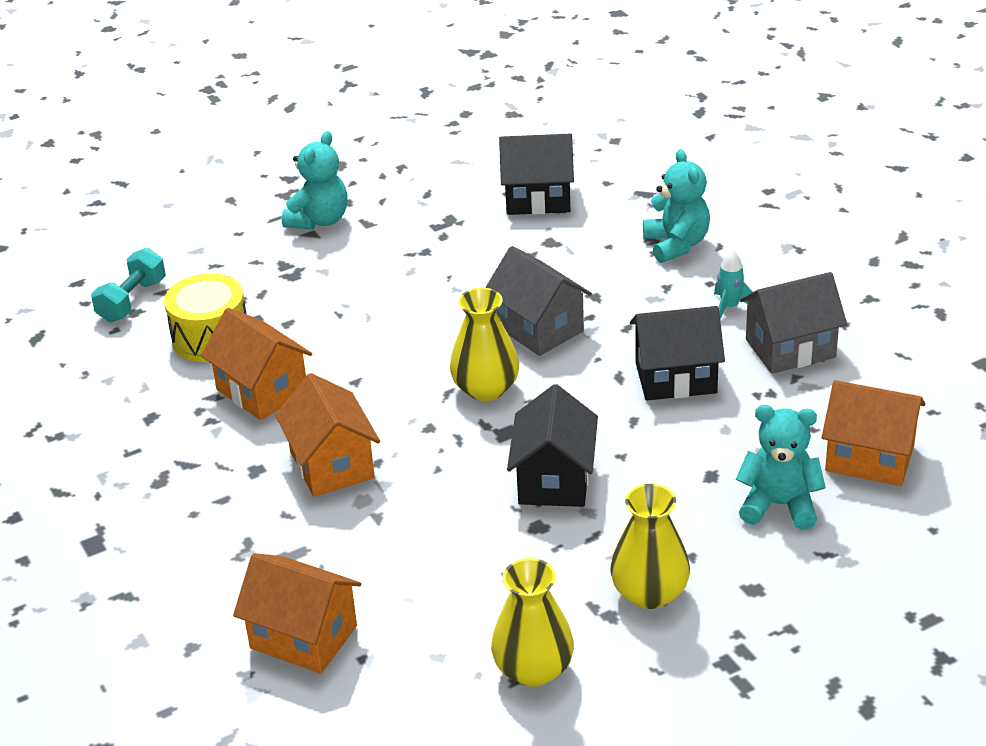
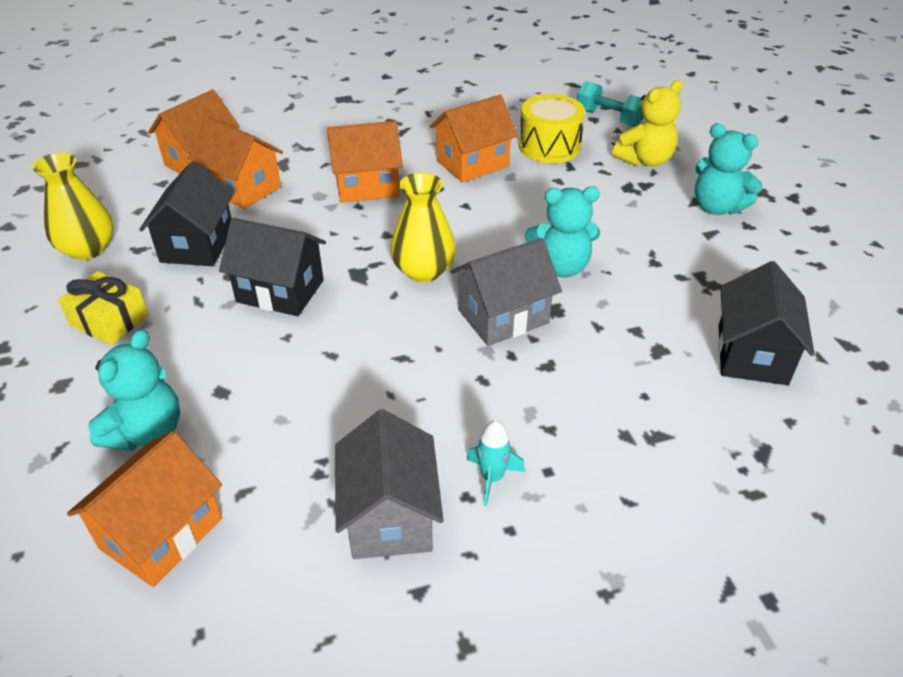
camera: 100 degrees right, 5 degrees up
(232, 268) = (645, 160): none -> yellow teddy bear
(362, 574) = (242, 188): none -> orange house
(649, 593) = (109, 320): yellow vase -> yellow gift
(675, 378) = (381, 399): black house -> black house (197, 245)
(676, 244) = (638, 458): turquoise teddy bear -> turquoise teddy bear (561, 267)

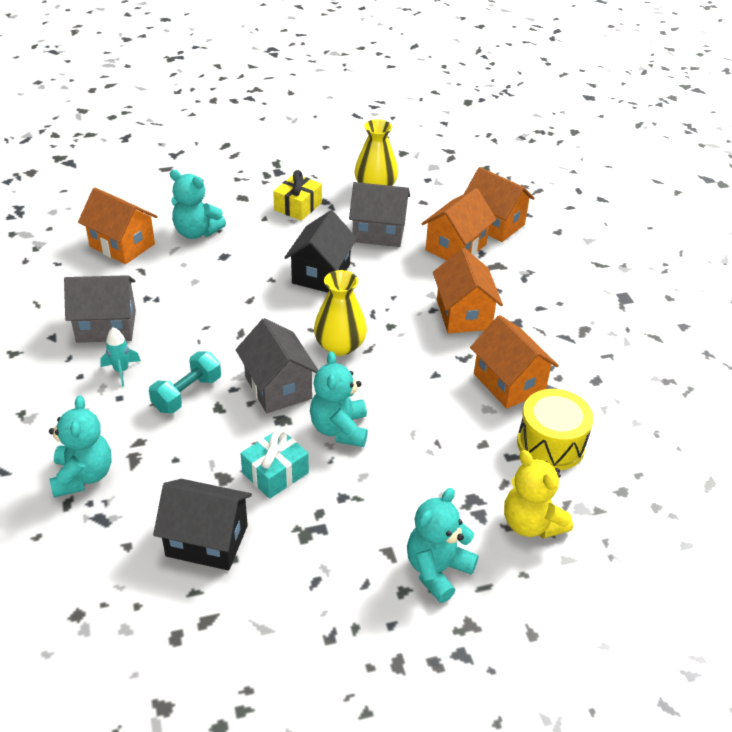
camera: 90 degrees right, 0 degrees up
(197, 245) = (378, 232): black house -> grey house
(609, 118) = (627, 506): turquoise dumbbell -> turquoise dumbbell (187, 394)
(638, 310) = (275, 473): none -> turquoise gift
(703, 485) = (83, 476): none -> turquoise teddy bear

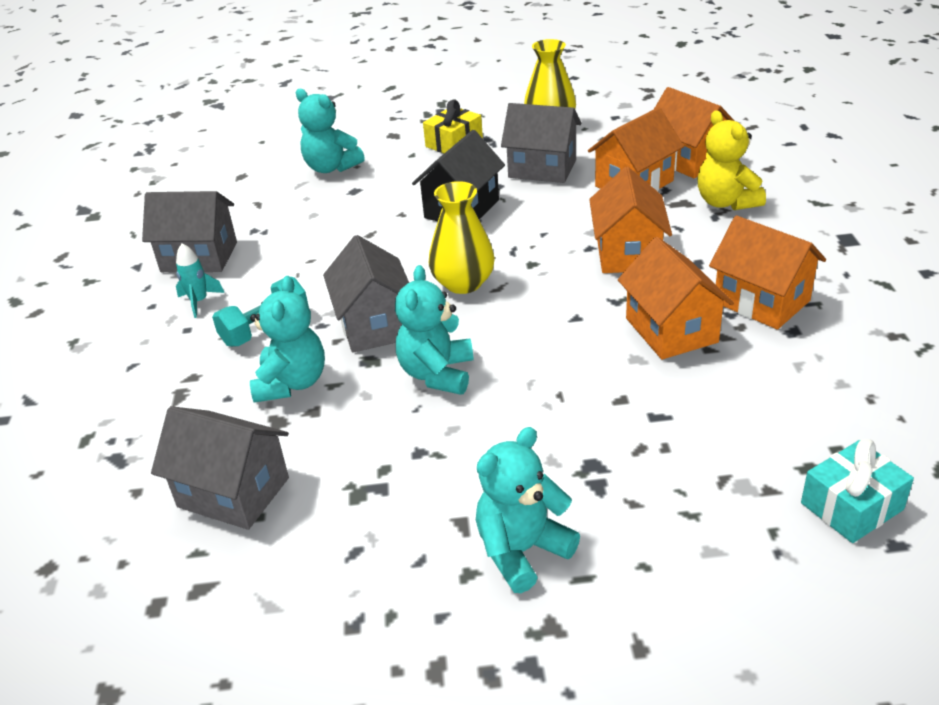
camera: 15 degrees right, 5 degrees down
(83, 476) = (115, 410): turquoise teddy bear -> turquoise teddy bear (292, 383)
(122, 245) = (245, 179): orange house -> orange house (761, 301)
(207, 541) = (233, 492): black house -> grey house
(275, 473) = (342, 419): turquoise gift -> turquoise gift (852, 506)
(531, 524) = (668, 501): yellow teddy bear -> yellow teddy bear (726, 202)
(550, 444) = (714, 404): yellow drum -> none

